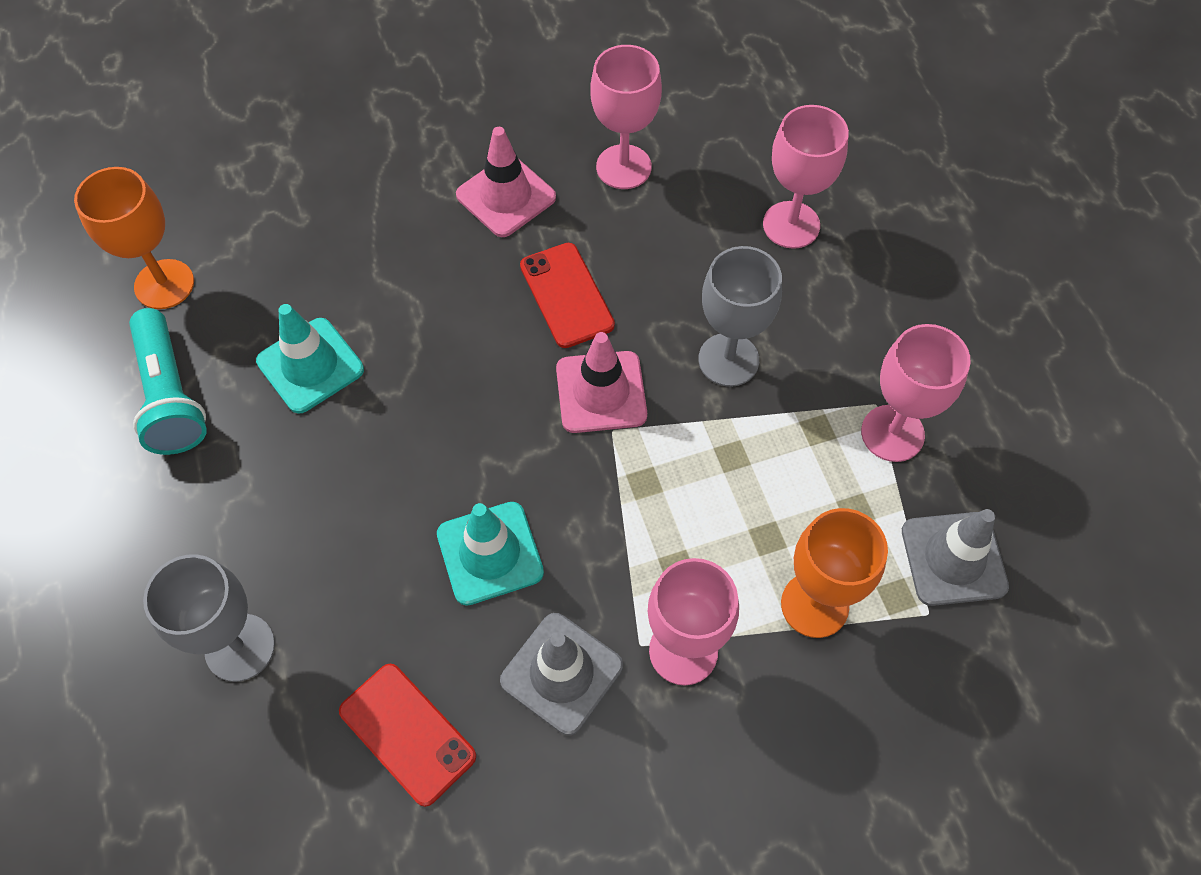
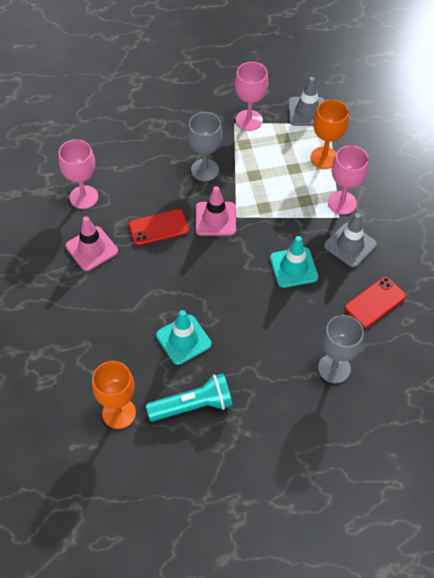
camera: 85 degrees left, 5 degrees down
(791, 225) = (134, 137): pink goblet -> none

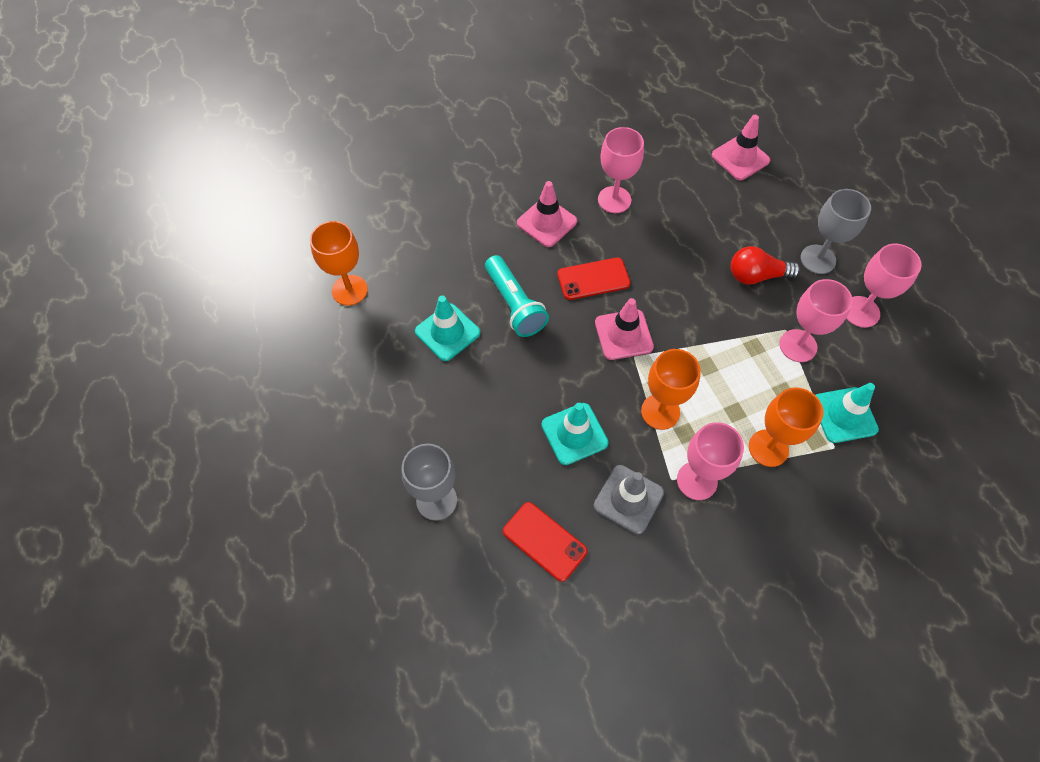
camera: 80 degrees right, 5 degrees up
(70, 107) = (740, 158): none -> pink traffic cone
(159, 228) = (593, 279): red phone -> red phone turned 75 degrees counterclockwise
(184, 127) = (756, 276): none -> red light bulb
(193, 405) = (367, 356): turquoise flashlight -> turquoise flashlight (514, 305)
(205, 170) = (695, 310): grey goblet -> grey goblet (818, 259)
(230, 79) = (861, 312): none -> pink goblet
(285, 211) = (660, 411): none -> orange goblet
(307, 111) = (844, 415): grey traffic cone -> turquoise traffic cone

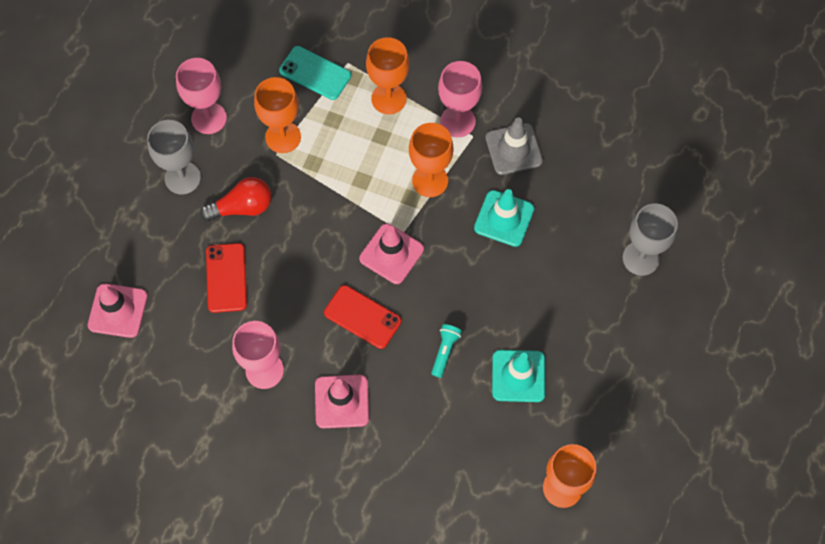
camera: 135 degrees left, 5 degrees up
(514, 305) = (445, 351): turquoise flashlight -> turquoise flashlight, size x0.54
(544, 541) = (593, 172): red phone -> red phone (226, 278)
(756, 276) = (242, 207): red light bulb -> red light bulb turned 60 degrees counterclockwise
(798, 346) = (283, 137): pink goblet -> orange goblet
(844, 415) = (315, 73): turquoise traffic cone -> turquoise phone

